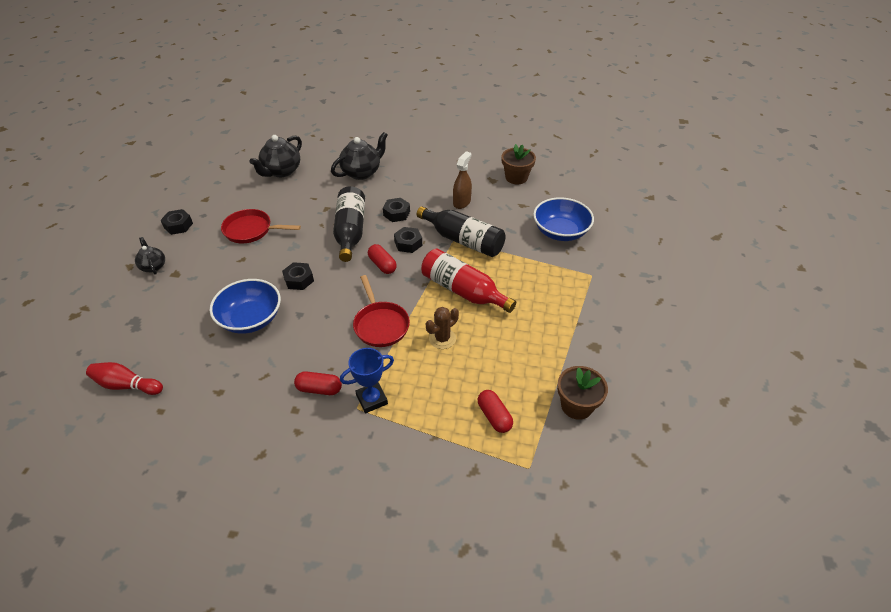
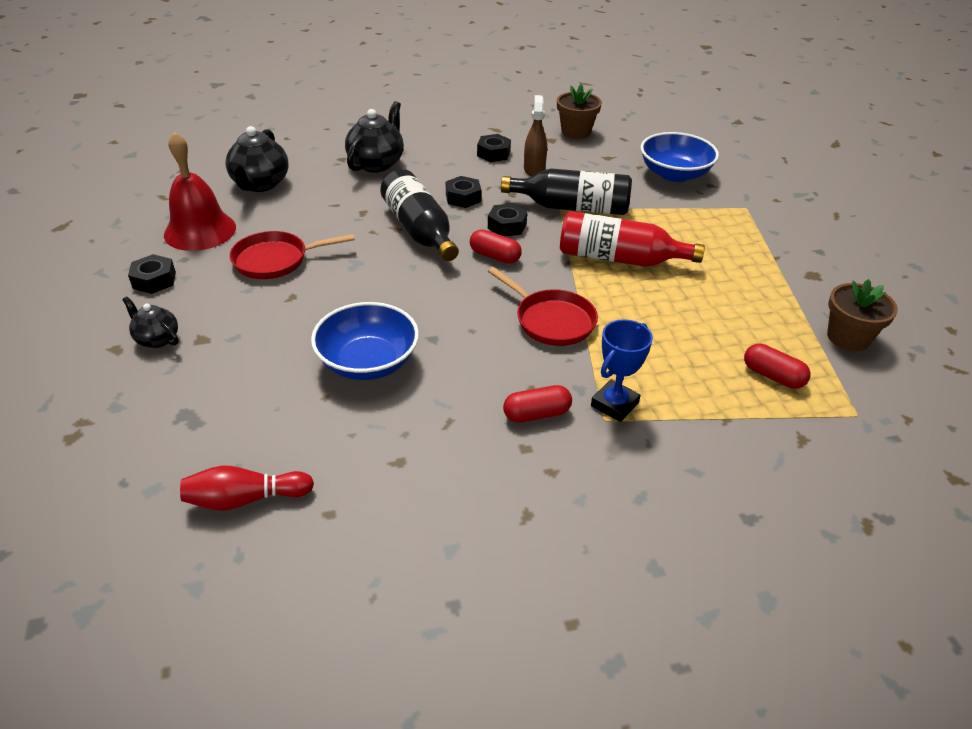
camera: 25 degrees left, 5 degrees down
(225, 197) = (200, 230): none -> red bell
(299, 280) = (397, 300): black nut -> black nut (493, 153)
(442, 339) = (640, 314): brown cactus -> none

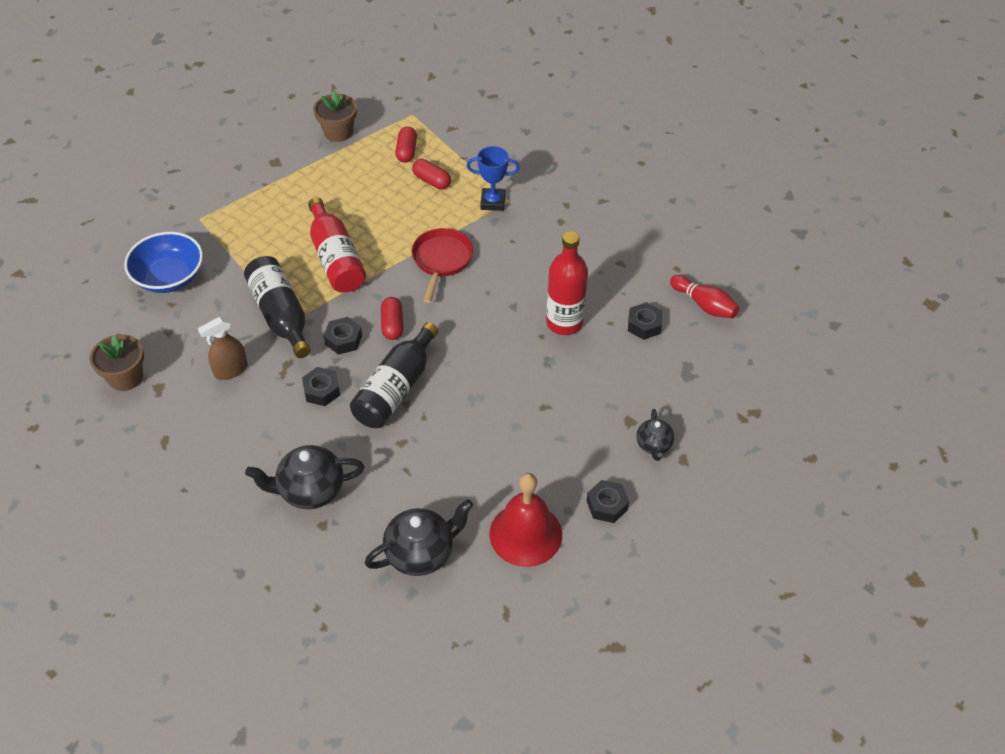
camera: 125 degrees left, 10 degrees up
(276, 260) = (514, 449): red pan -> none
(368, 362) = (564, 322): blue bowl -> red bottle
(493, 153) = (221, 414): black nut -> black nut (644, 325)
(536, 414) = (531, 228): red capsule -> red capsule (431, 181)

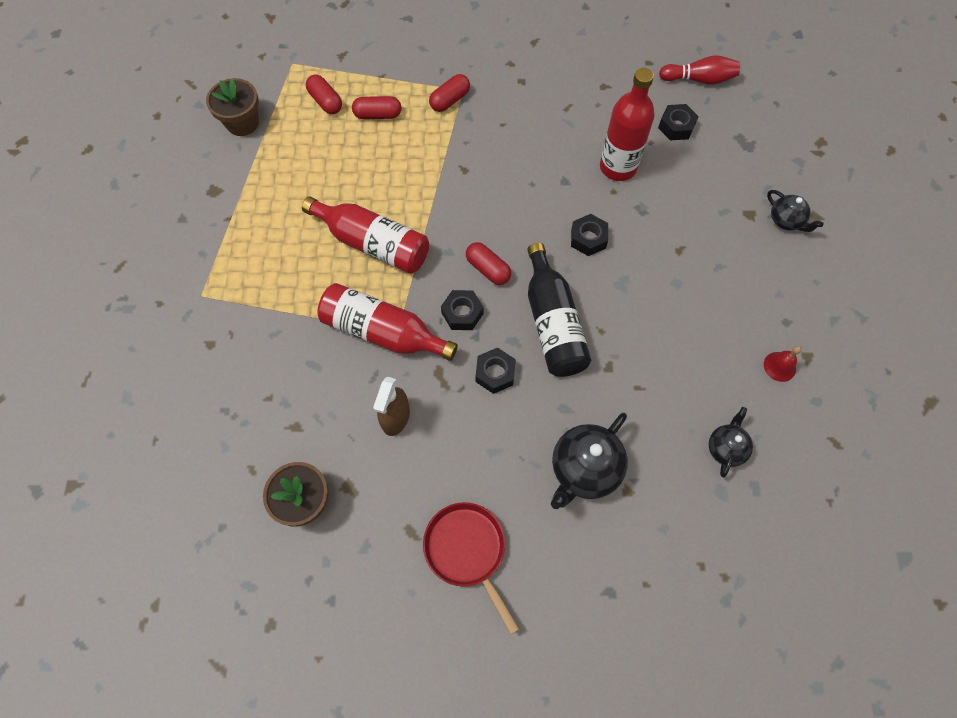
camera: 40 degrees left, 15 degrees up
(169, 277) = (237, 374): blue bowl -> none
(281, 315) = (383, 332): black bottle -> red bottle
(421, 553) = (725, 448): black teapot -> black teapot, size x0.58
(441, 260) = (465, 182): red pan -> red pan (467, 551)
(493, 202) = (450, 100): blue trophy -> red capsule
(525, 534) = (779, 366): red bell -> red bell, size x0.44
(607, 505) = (807, 295): black nut -> black nut (588, 238)

